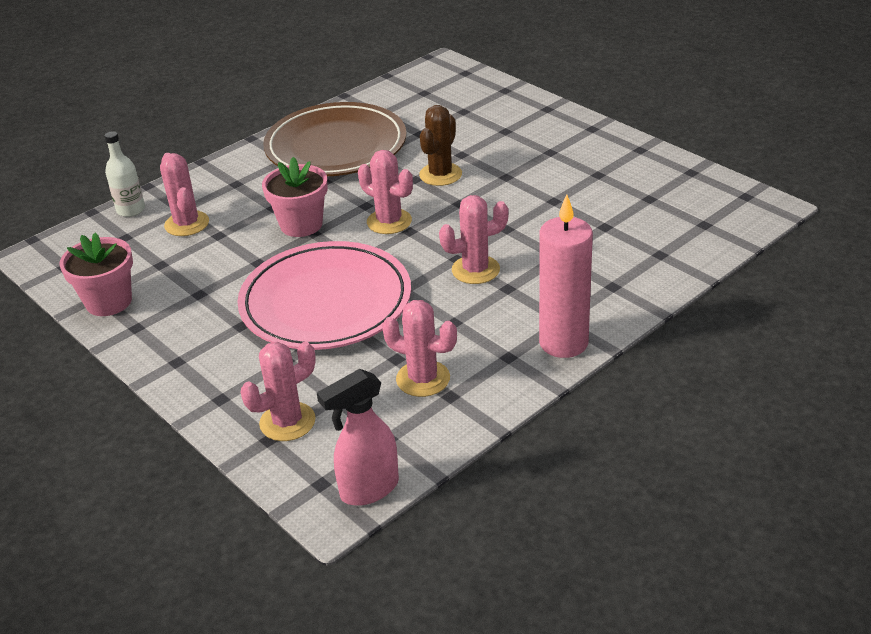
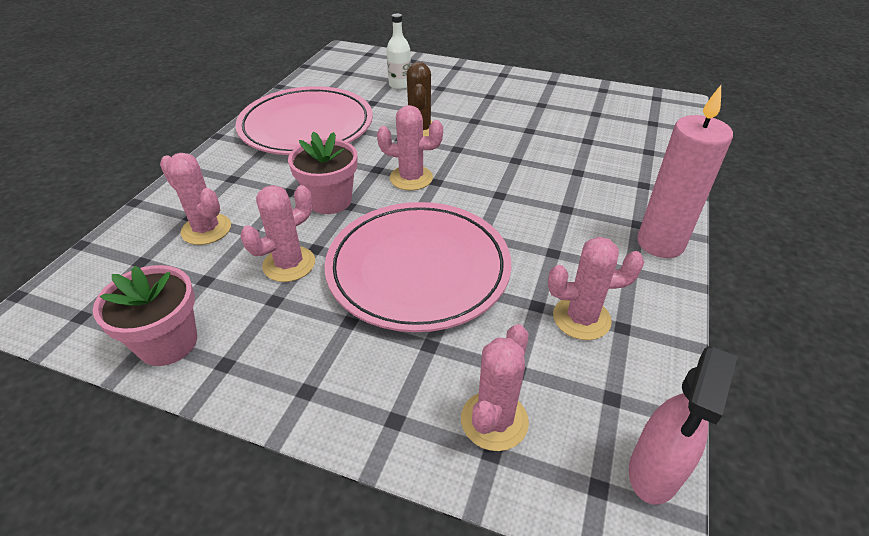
camera: 30 degrees left, 5 degrees up
(131, 210) = (129, 231): white bottle -> white bottle (400, 85)
(336, 146) = (306, 127): brown plate -> pink plate
(475, 270) = (525, 200): pink cactus -> pink cactus (289, 264)

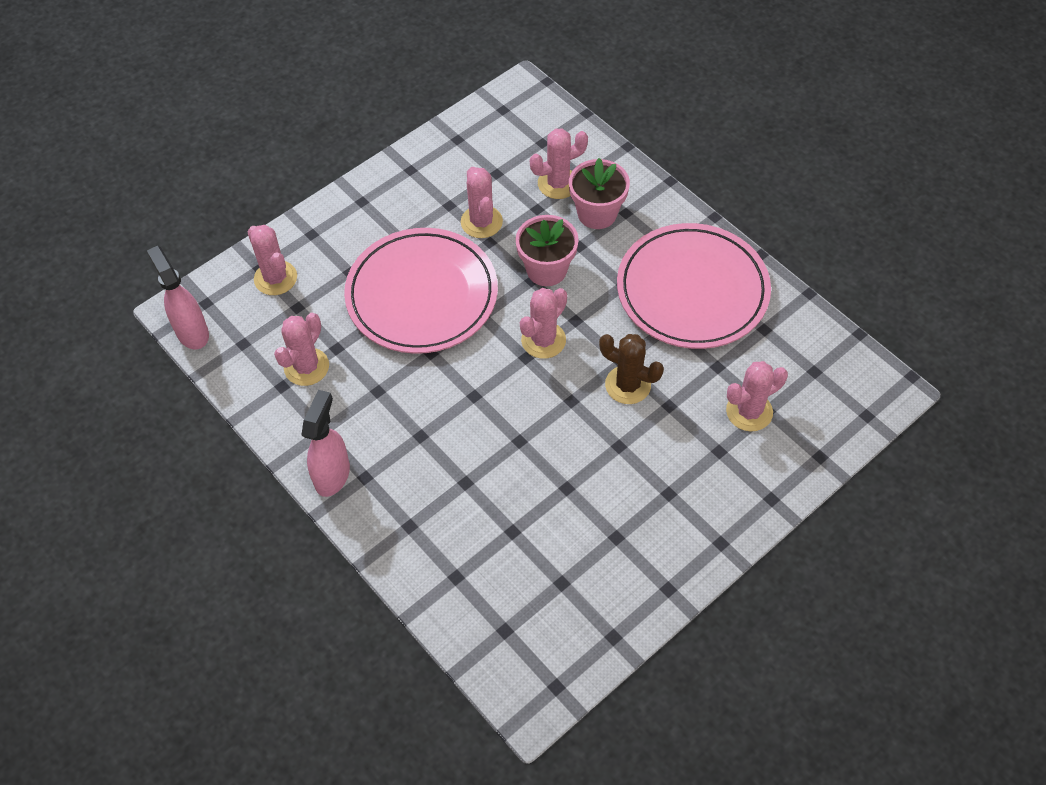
camera: 120 degrees right, 15 degrees up
(168, 343) = (447, 147): pink flower pot -> pink flower pot (597, 213)
(400, 85) = (749, 411): white bottle -> pink cactus
(660, 243) = (332, 475): pink candle -> pink spray bottle

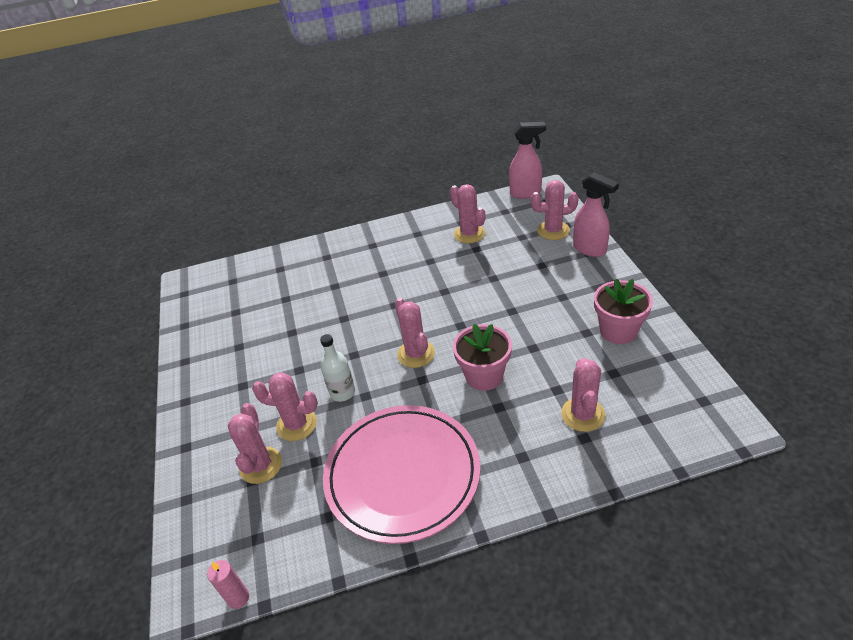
camera: 120 degrees right, 15 degrees down
(332, 475) = (383, 233): pink spray bottle -> pink spray bottle (590, 249)
(422, 295) = (498, 297): pink plate -> none
(481, 222) = (557, 348): pink cactus -> pink cactus (297, 424)
(597, 213) = (531, 433): pink flower pot -> pink flower pot (618, 331)
(628, 385) = (342, 392): brown cactus -> white bottle
(866, 355) = (238, 598): none -> pink candle

